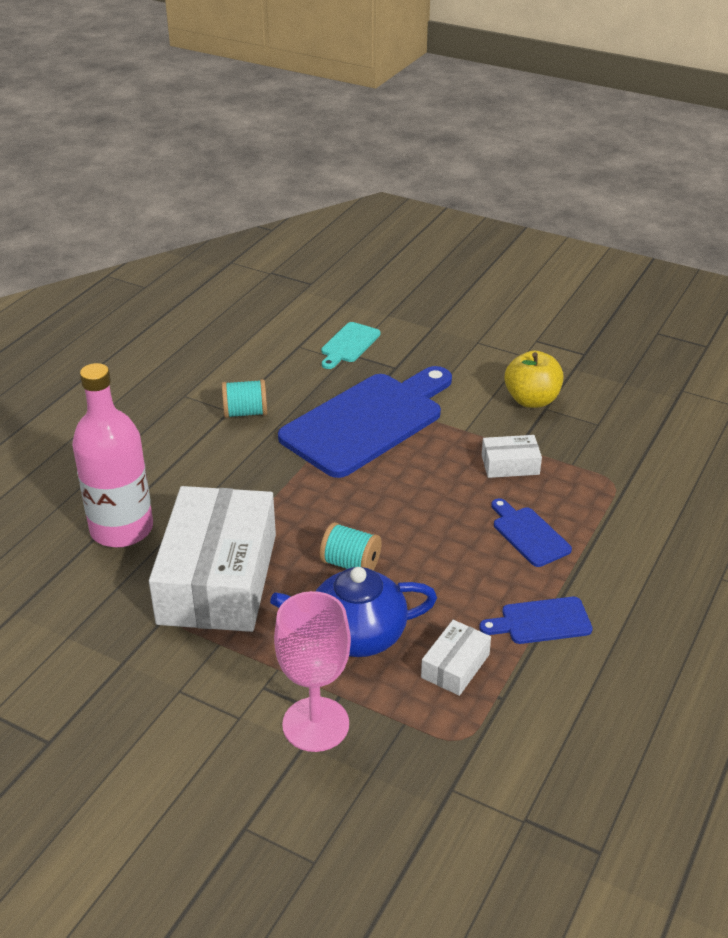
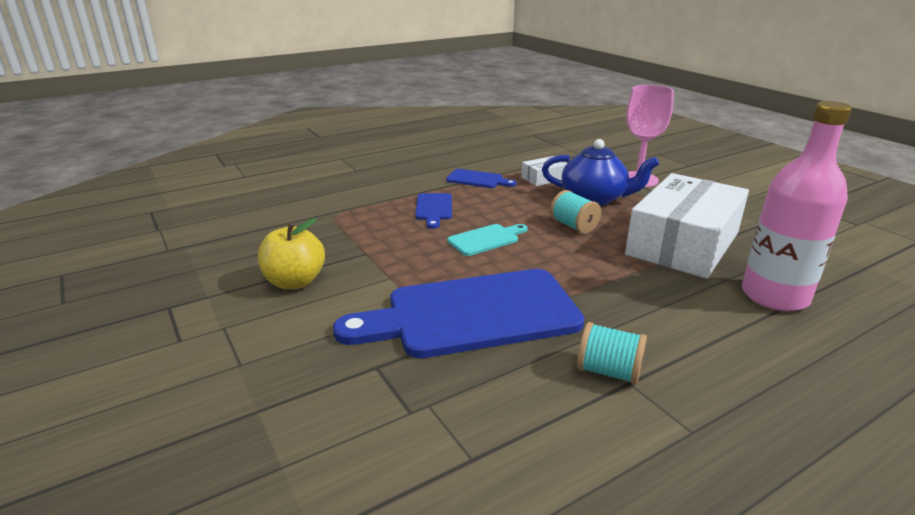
camera: 150 degrees left, 10 degrees down
(349, 345) = (397, 428): turquoise cutting board -> turquoise cutting board (486, 239)
(510, 465) = (389, 244): white box -> none

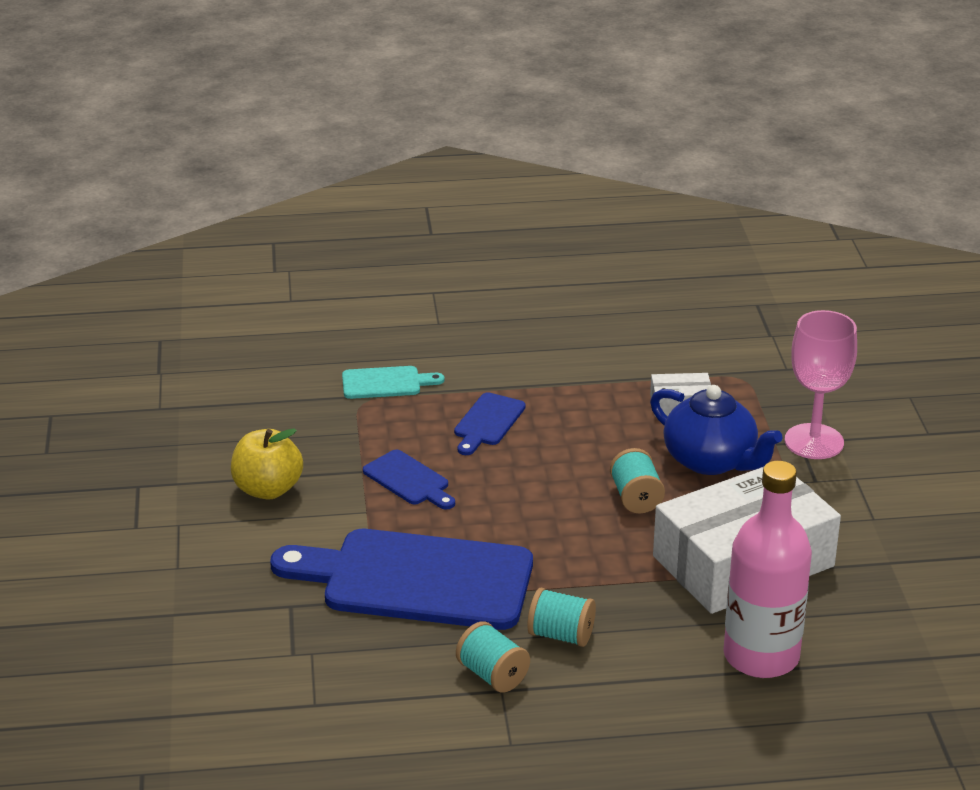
camera: 25 degrees right, 5 degrees up
(477, 179) = (586, 384): blue cutting board -> blue cutting board (409, 480)
(486, 239) = (511, 488): turquoise cutting board -> turquoise cutting board (386, 383)
(625, 323) = (561, 635): none -> turquoise spool

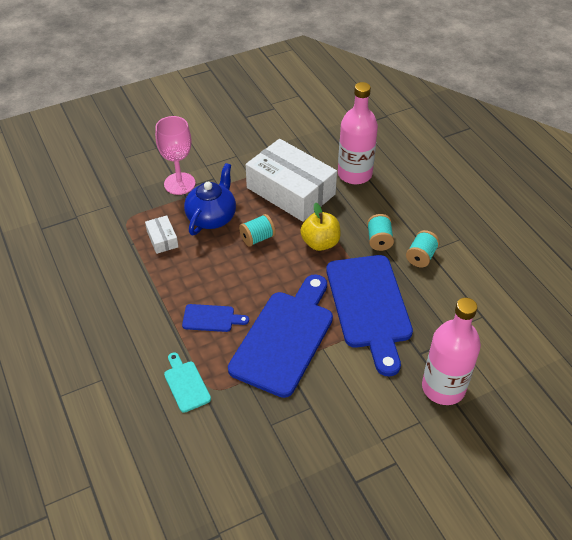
camera: 110 degrees left, 15 degrees up
(213, 609) = (443, 387): none -> pink bottle
(268, 489) = (325, 405): yellow apple -> yellow apple (320, 243)
(409, 480) = (285, 337): blue cutting board -> blue cutting board, size x2.24

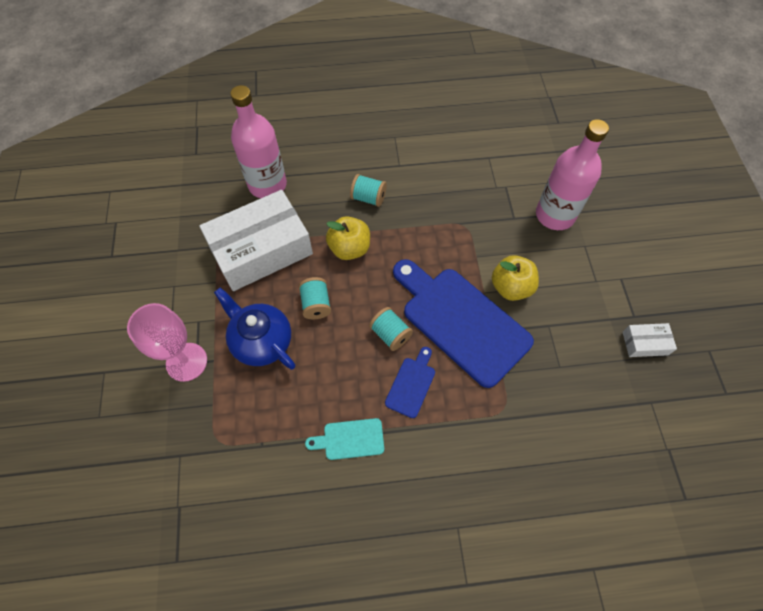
camera: 70 degrees left, 15 degrees up
(162, 239) = (271, 406): white box -> white box (645, 343)
(186, 384) = (490, 434): turquoise cutting board -> turquoise cutting board (350, 439)
(338, 368) = (511, 287): none -> yellow apple
(369, 306) = (447, 236): blue cutting board -> none
(421, 257) = (403, 173): turquoise spool -> turquoise spool (390, 334)

